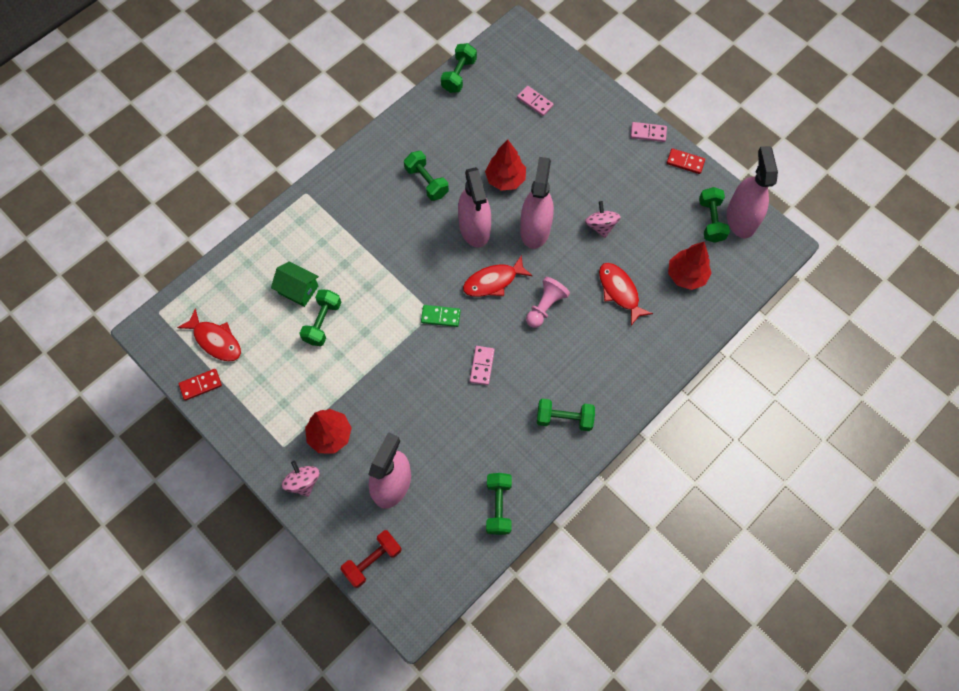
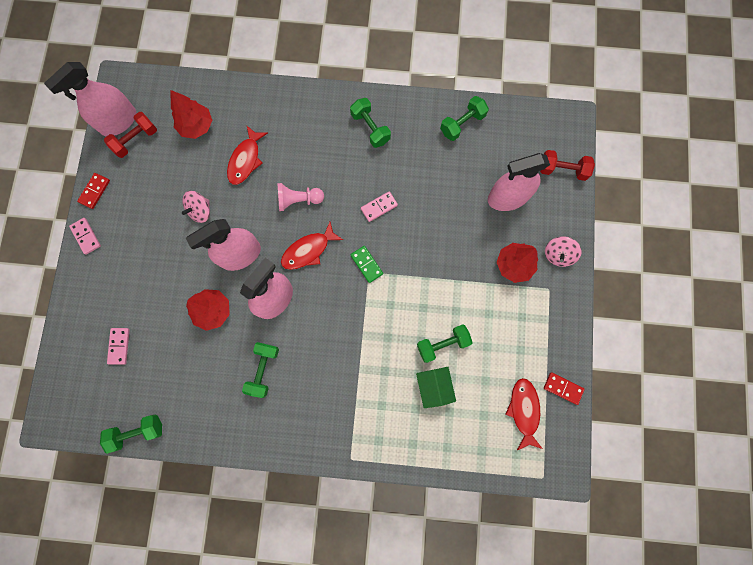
camera: 130 degrees left, 10 degrees up
(493, 281) = (308, 250): red fish -> red fish turned 120 degrees clockwise
(685, 162) = (94, 191): red domino -> red domino turned 45 degrees clockwise
(711, 221) = (136, 140): green dumbbell -> red dumbbell

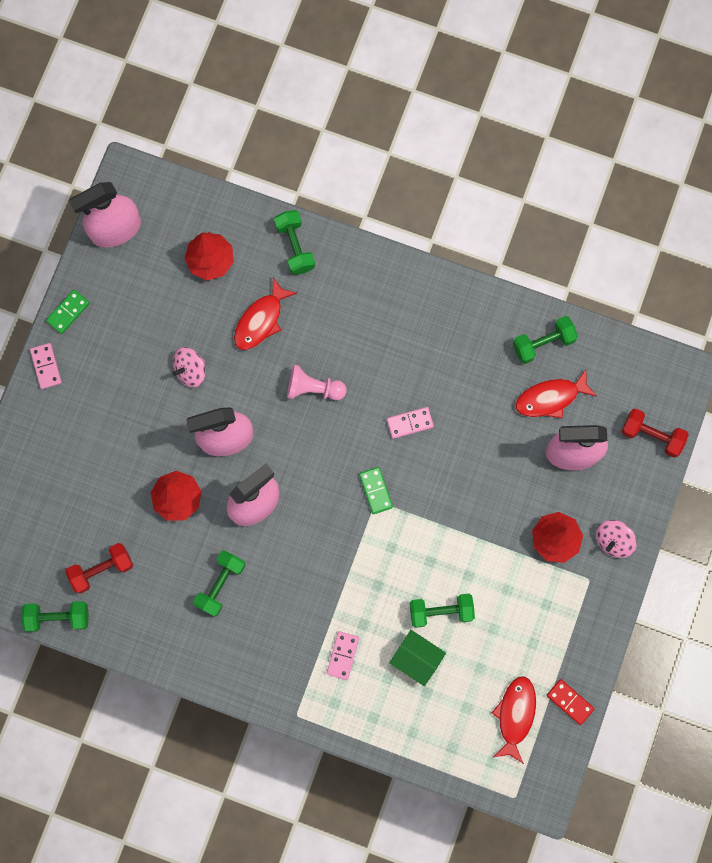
camera: 15 degrees right, 0 degrees up
(94, 191) = (68, 312): red domino -> green domino
(119, 346) = (58, 511): pink domino -> pink domino (342, 655)
(136, 140) = (132, 259): red dumbbell -> red dumbbell (102, 569)
(308, 250) = (309, 454): red fish -> red fish (550, 398)
(370, 128) = (426, 319): green dumbbell -> green dumbbell (295, 247)
(434, 386) = (416, 658): green house -> green house turned 60 degrees counterclockwise

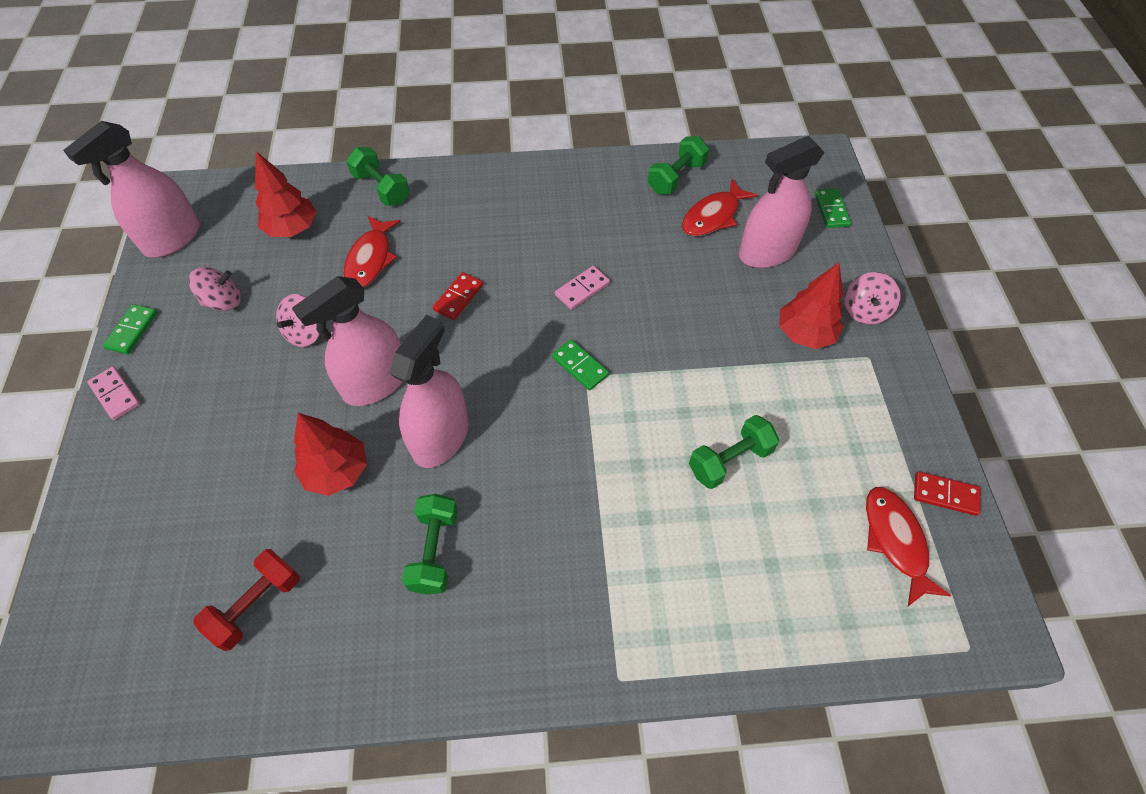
camera: 25 degrees left, 20 degrees down
(58, 617) = (206, 703): green dumbbell -> none
(139, 313) = (223, 301): none -> pink spinning top
(313, 388) = (458, 297): pink pawn -> red domino
(342, 655) = (639, 568): pink domino -> none
(416, 658) = (734, 528): green house -> none
(651, 435) = (831, 210): red dumbbell -> green domino

